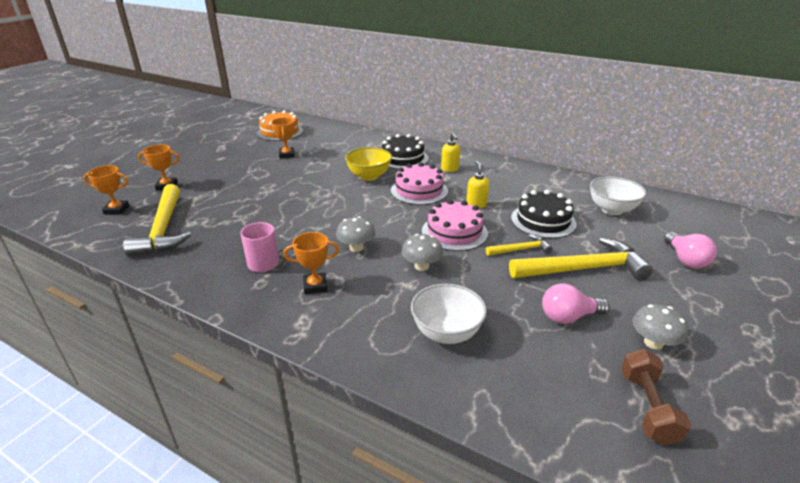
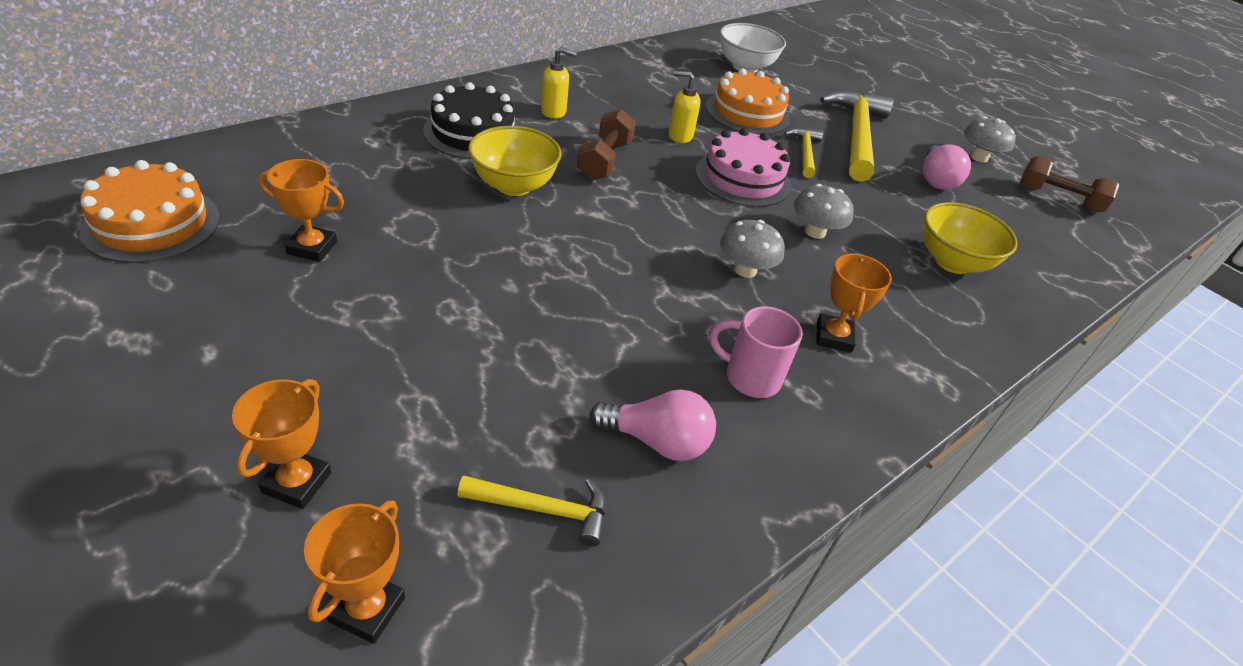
camera: 75 degrees left, 10 degrees up
(163, 229) = (543, 510): yellow hammer -> yellow hammer, size x0.51
(419, 190) = (604, 160): pink cake -> brown dumbbell
(446, 333) = (952, 262): white bowl -> yellow bowl
(543, 221) = (747, 113): black cake -> orange cake
(685, 260) = (858, 81): pink light bulb -> pink light bulb (657, 441)

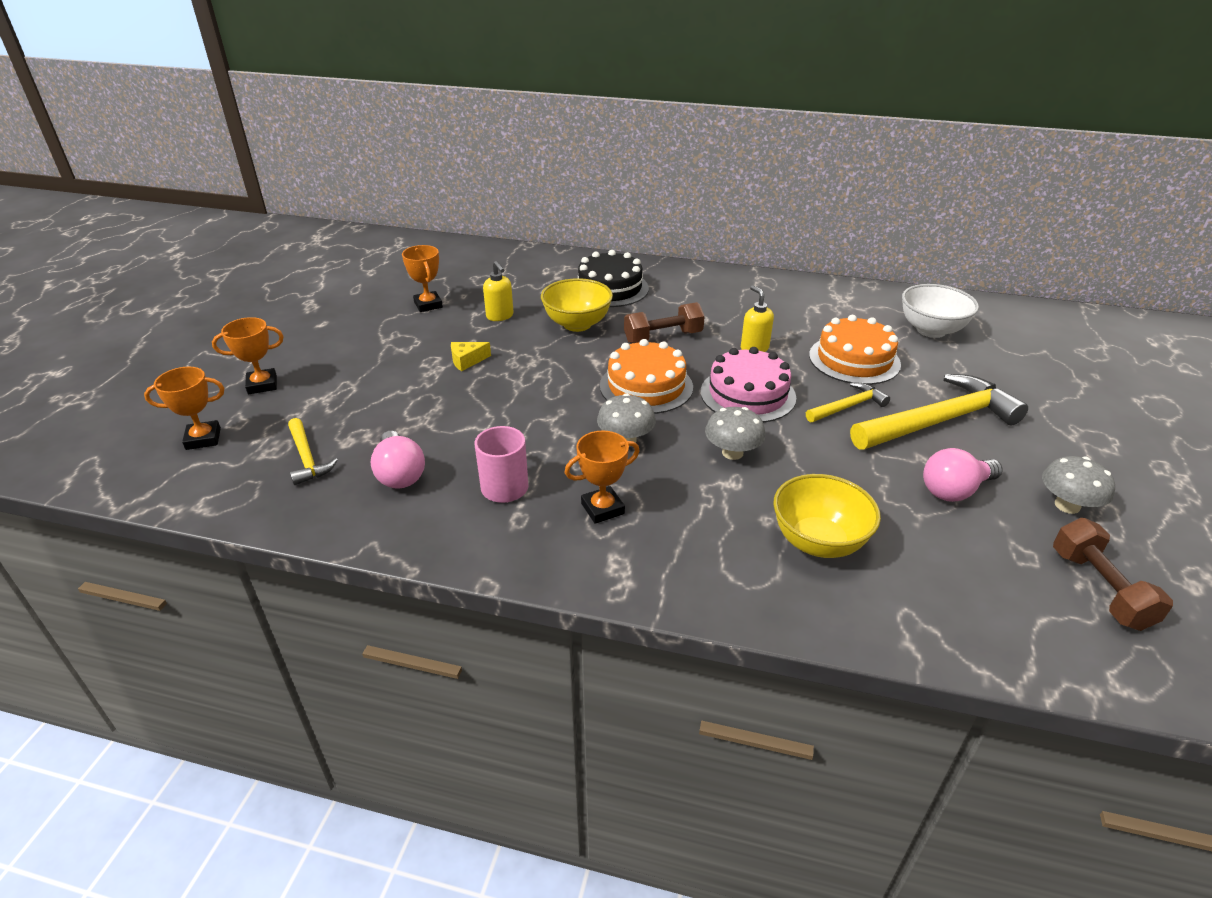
camera: 60 degrees right, 5 degrees down
(152, 224) = (391, 266): orange cake -> orange cake (646, 386)
(486, 285) = (467, 361): none -> yellow cheese
(554, 112) = (687, 297): yellow soap dispenser -> yellow soap dispenser (500, 316)

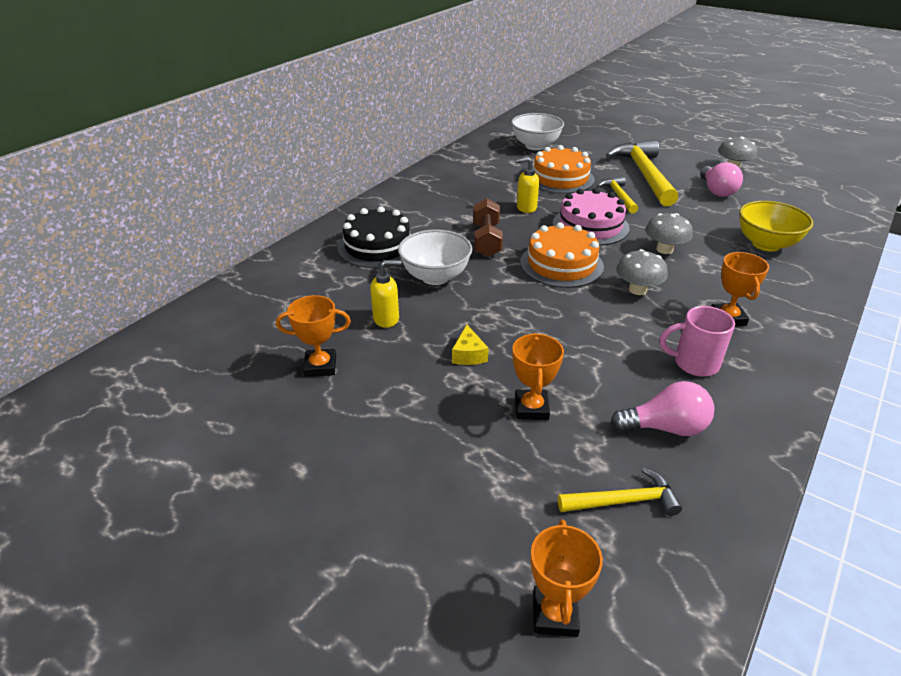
camera: 70 degrees left, 0 degrees up
(262, 385) = (437, 542): orange trophy -> orange trophy (531, 408)
(577, 324) = (435, 277): yellow bowl -> white bowl
(1099, 589) = (801, 182): brown dumbbell -> none

